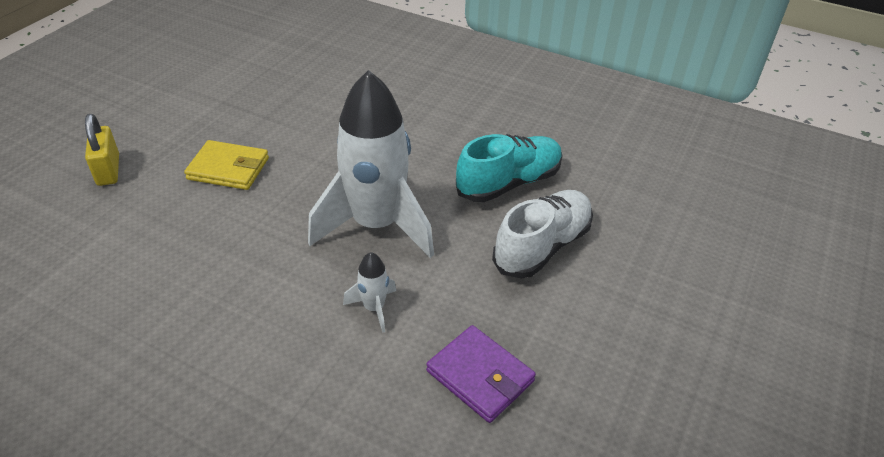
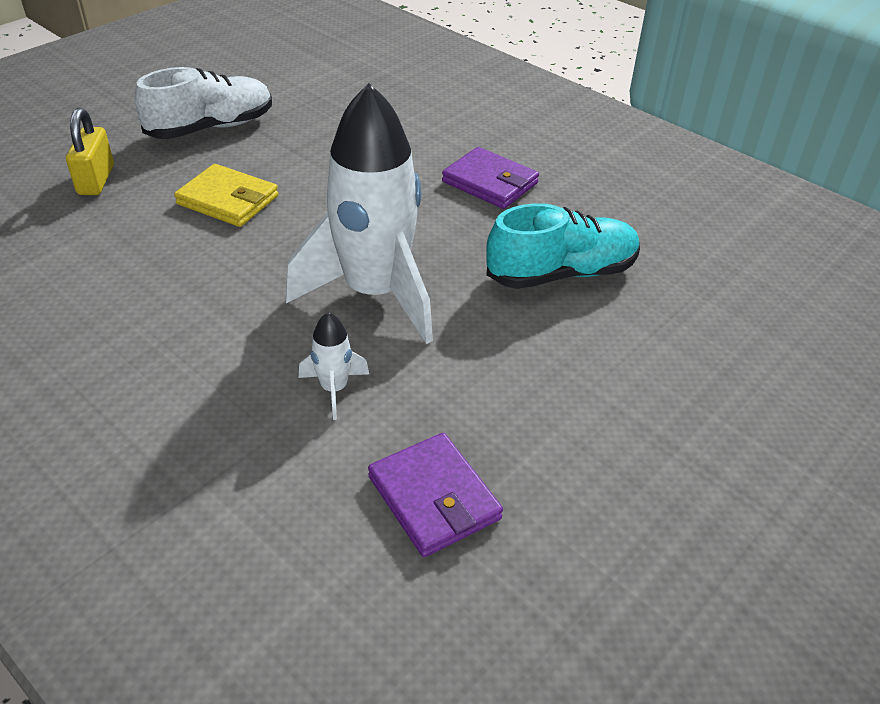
camera: 15 degrees right, 0 degrees up
(430, 119) = (490, 182): none -> purple wallet
(542, 246) = (576, 357): white shoe -> white shoe (211, 128)

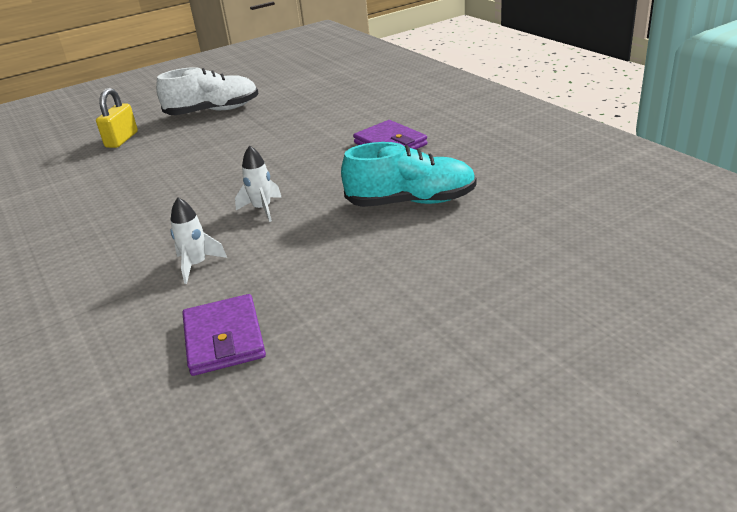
camera: 20 degrees right, 10 degrees down
(228, 200) = (197, 152): yellow wallet -> none
(375, 294) = (262, 209): white rocket -> white rocket, size x0.41

